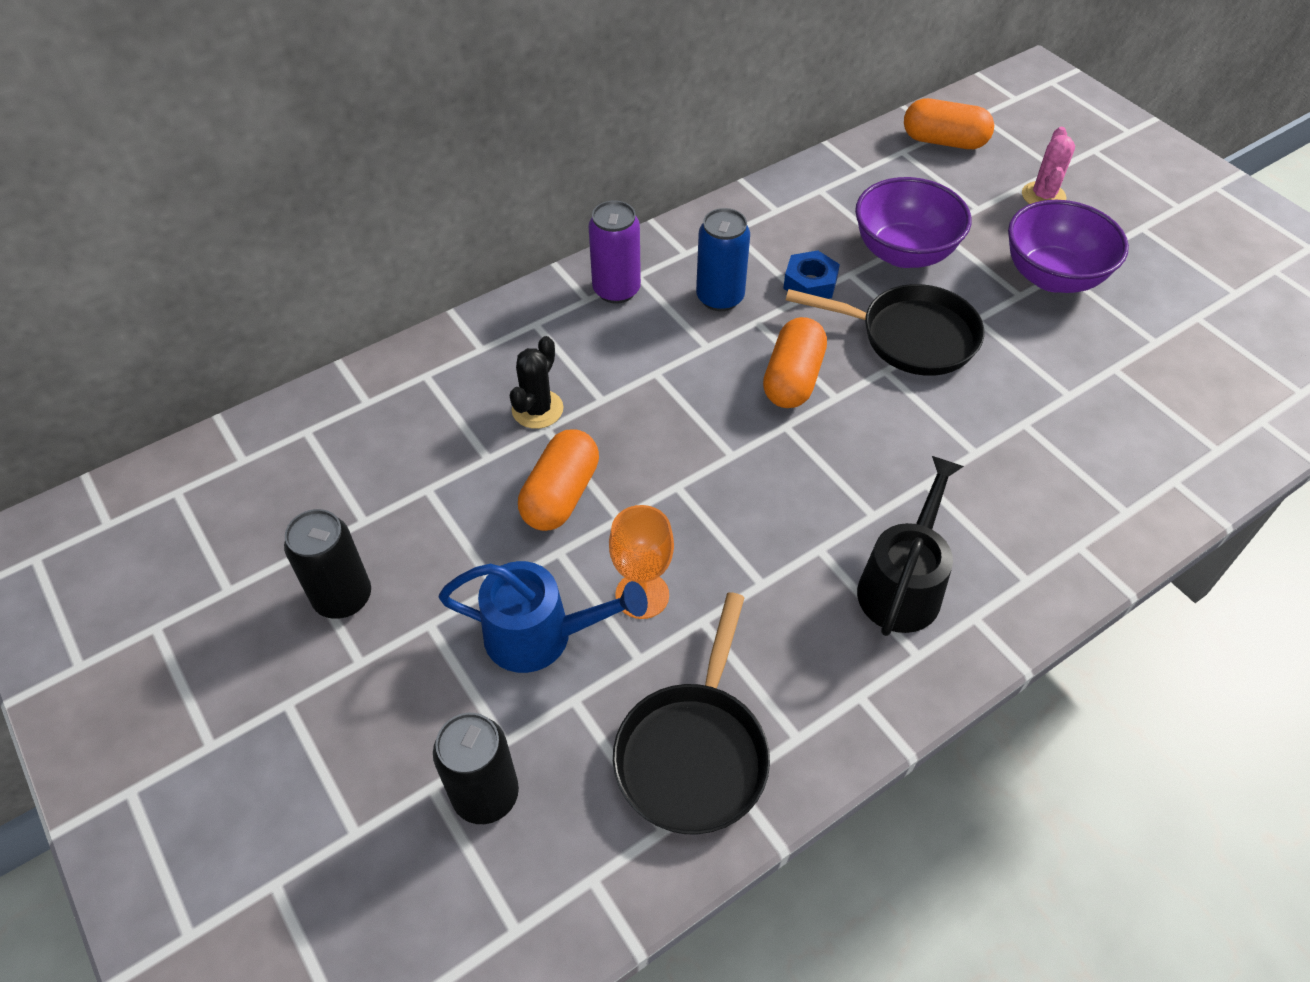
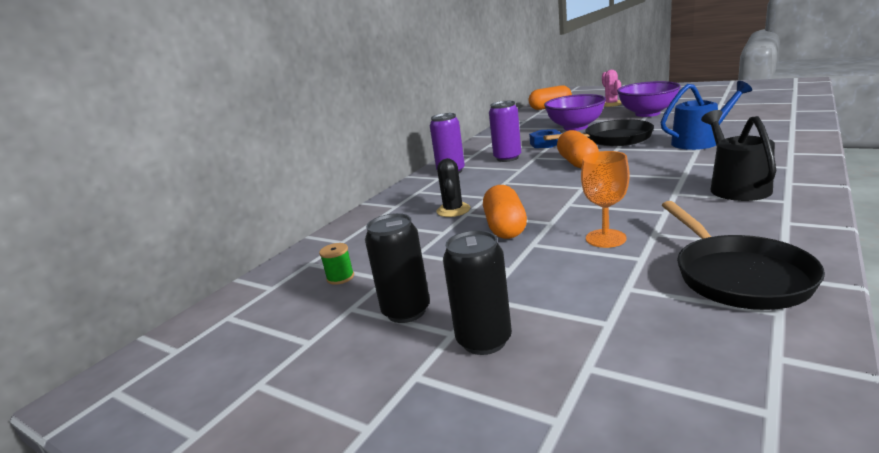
camera: 20 degrees left, 30 degrees down
(320, 486) = (340, 277): none -> green spool
(486, 795) = (633, 352): black can -> black can (484, 340)
(542, 635) = (567, 273): blue watering can -> blue watering can (700, 141)
(720, 298) = (507, 158): blue can -> purple can

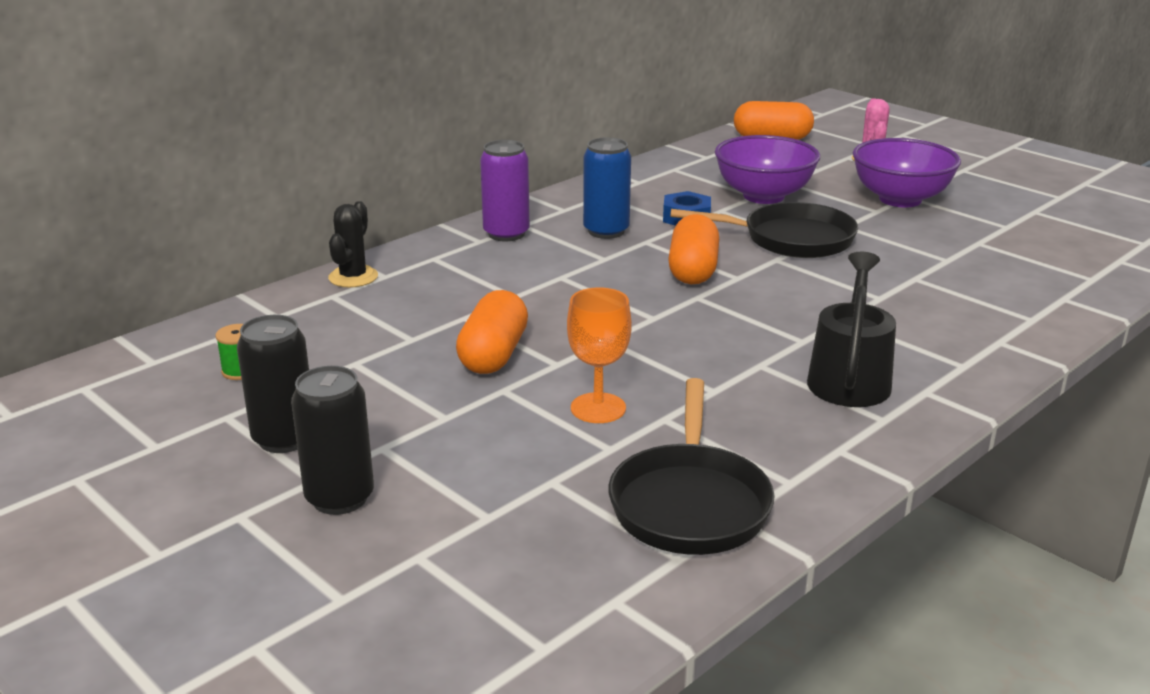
camera: 10 degrees right, 5 degrees up
(453, 210) = (452, 306): black cactus -> black cactus (353, 277)
(507, 158) = (606, 231): purple can -> blue can
(700, 141) = (906, 282): blue watering can -> none

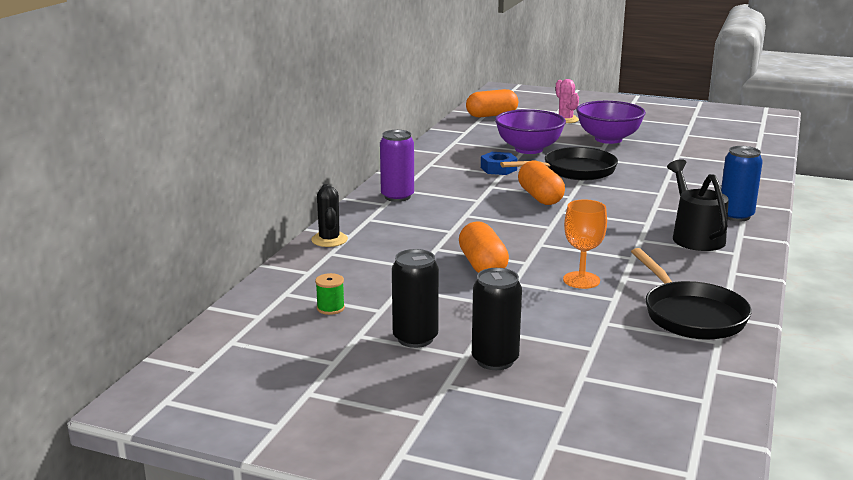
camera: 25 degrees left, 5 degrees down
(606, 231) = (459, 184): blue can -> blue can (736, 216)

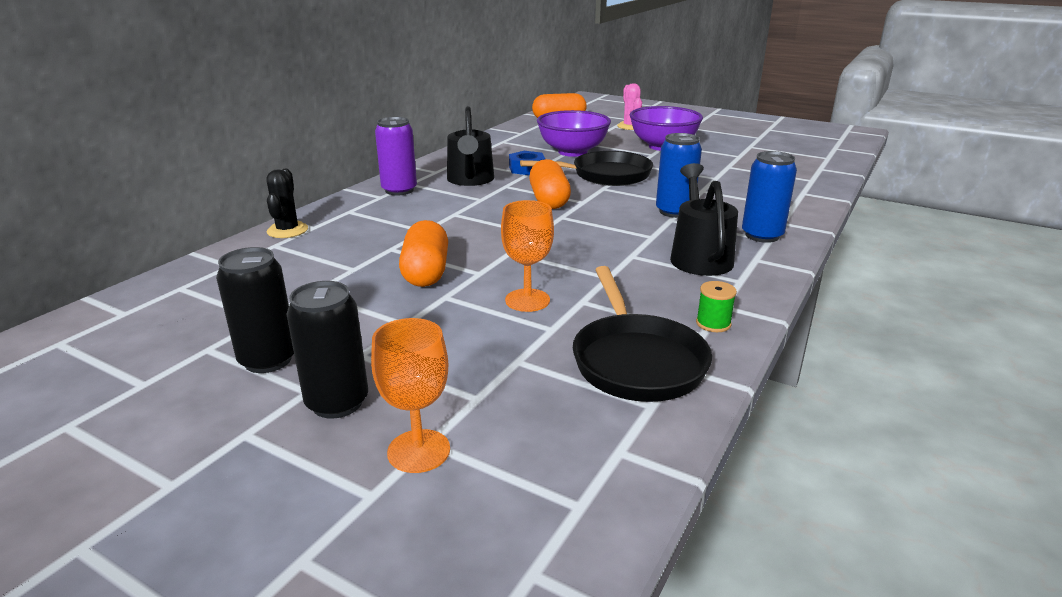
camera: 10 degrees right, 5 degrees up
(330, 308) = (210, 310): green spool -> green spool (713, 323)
(455, 183) = (470, 180): none -> black watering can
(578, 382) = (418, 451): none -> orange goblet
(654, 200) = (674, 212): none -> blue can

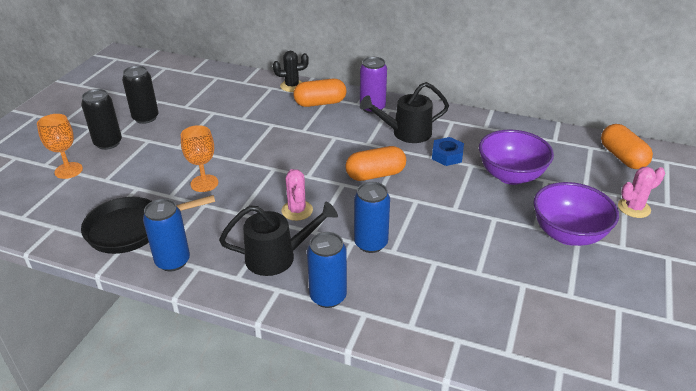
camera: 80 degrees right, 10 degrees up
(426, 272) = (239, 142): orange capsule -> orange capsule (320, 103)
(606, 175) = (450, 200): black pan -> none
(610, 242) = (297, 210): none -> pink cactus
(713, 323) = (173, 261): green spool -> blue can

